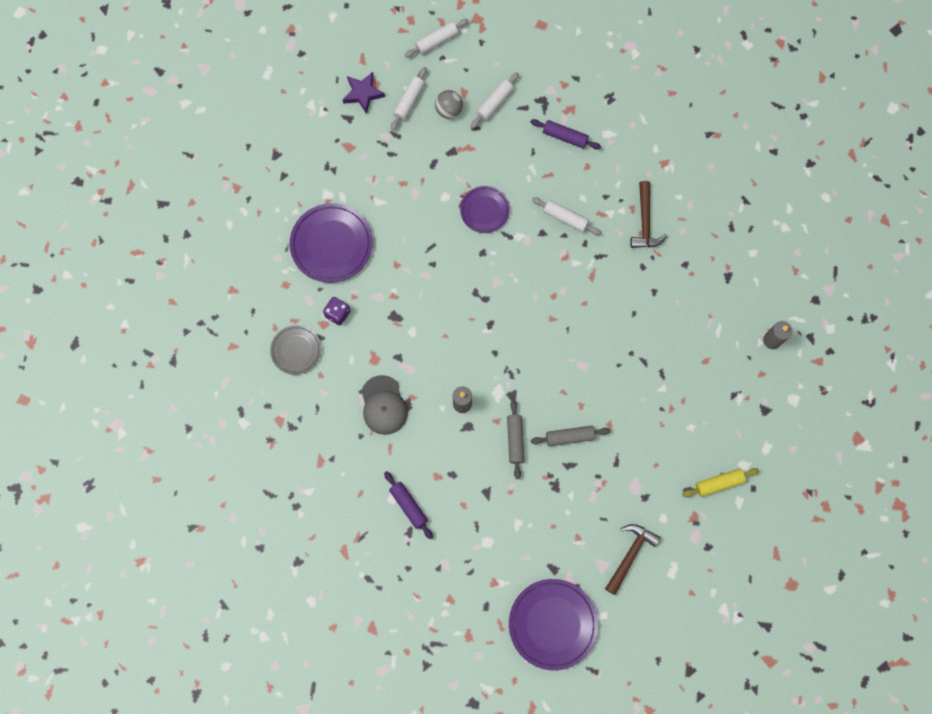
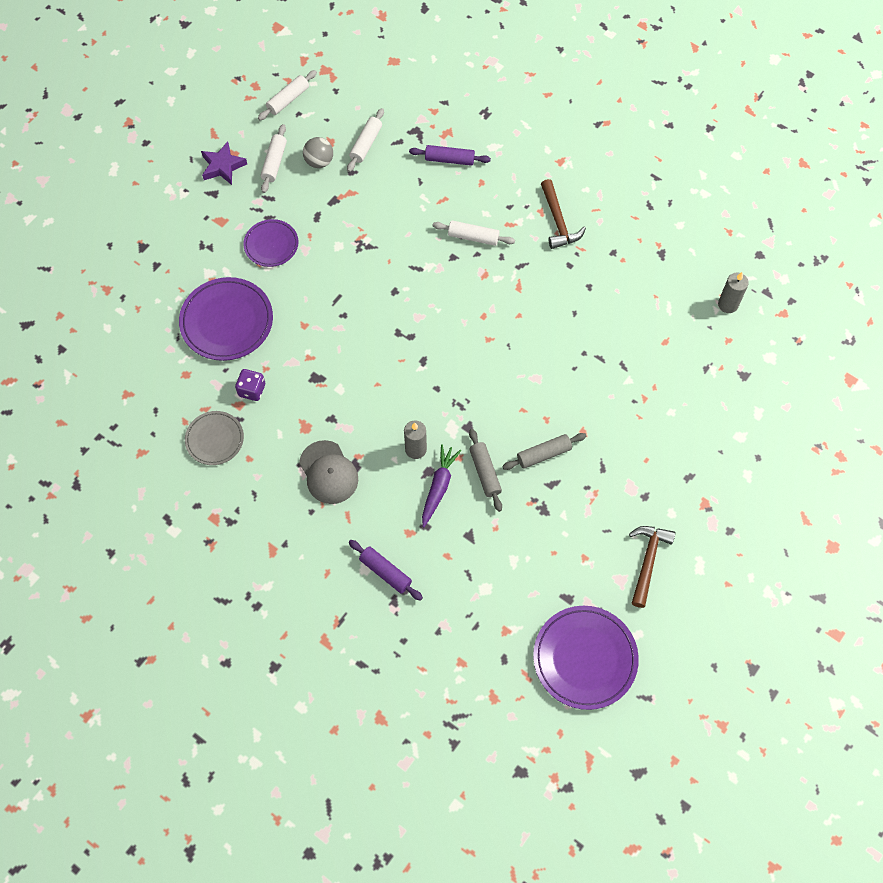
camera: 15 degrees left, 10 degrees down
(472, 442) = (439, 487): none -> purple carrot
(484, 210) = (385, 249): purple plate -> purple plate (271, 245)
(719, 483) = (720, 461): yellow rolling pin -> none

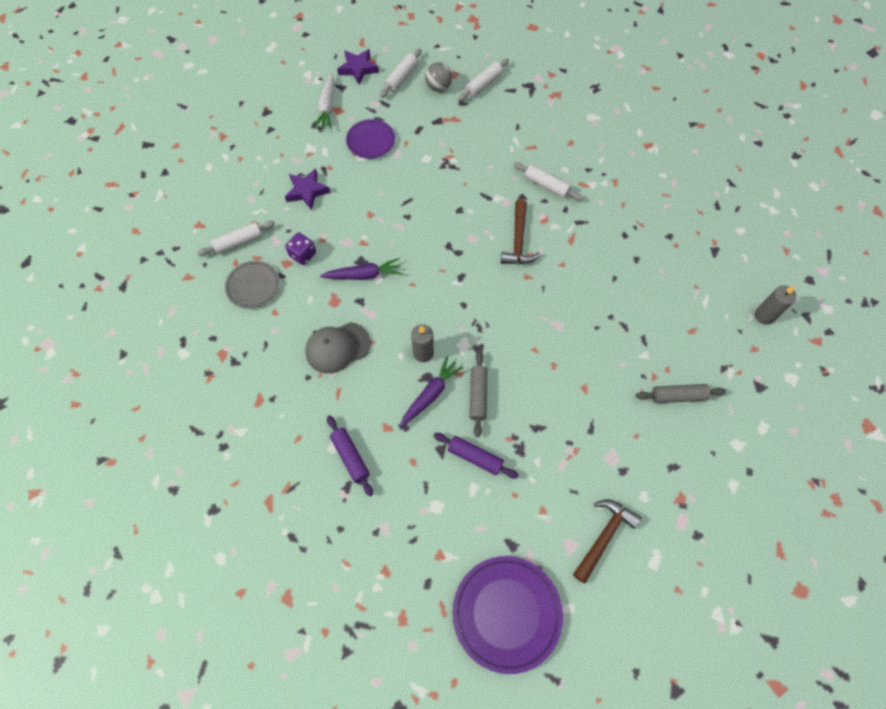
camera: 20 degrees right, 0 degrees up
(207, 220) = (327, 106): none -> white carrot
(227, 321) = (307, 191): purple plate -> purple star
(288, 99) = (433, 33): white rolling pin -> white rolling pin (238, 242)
(324, 390) = (364, 275): none -> purple carrot
(328, 472) = (337, 347): grey cap -> grey cap turned 75 degrees clockwise
(449, 159) = (550, 116): purple rolling pin -> purple rolling pin (475, 457)
(544, 454) = (539, 397): grey rolling pin -> grey rolling pin (678, 396)
(558, 221) = (628, 194): brown hammer -> brown hammer (518, 240)

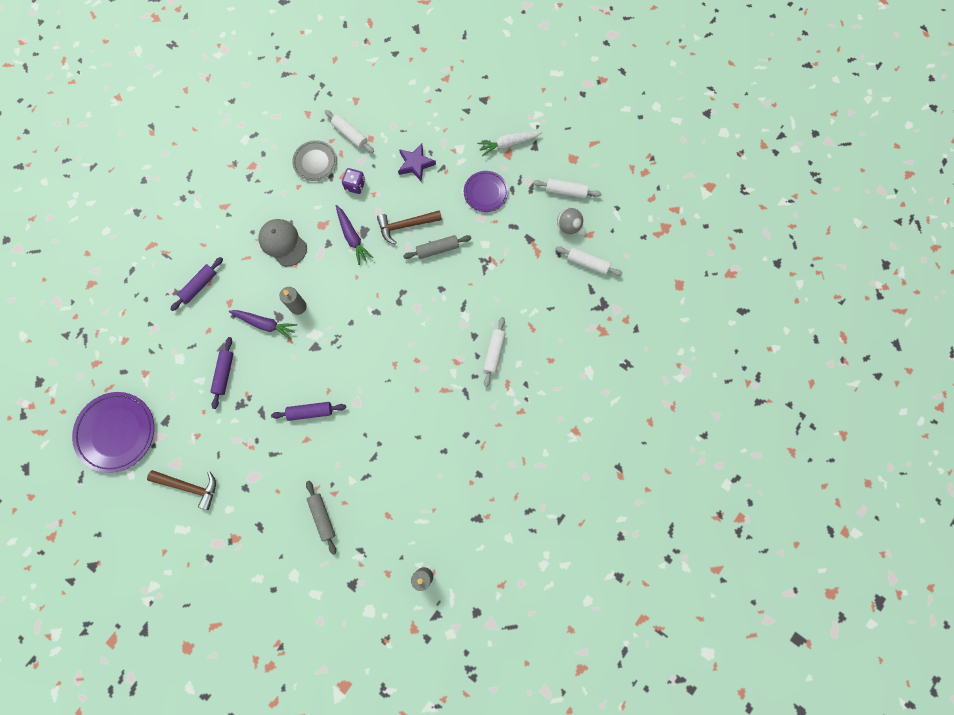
camera: 70 degrees right, 10 degrees up
(358, 69) = (561, 152): purple star -> none
(478, 395) = (275, 359): grey rolling pin -> grey rolling pin (437, 249)
(518, 240) = (427, 346): brown hammer -> brown hammer (406, 225)
(553, 375) = (310, 412): none -> purple rolling pin

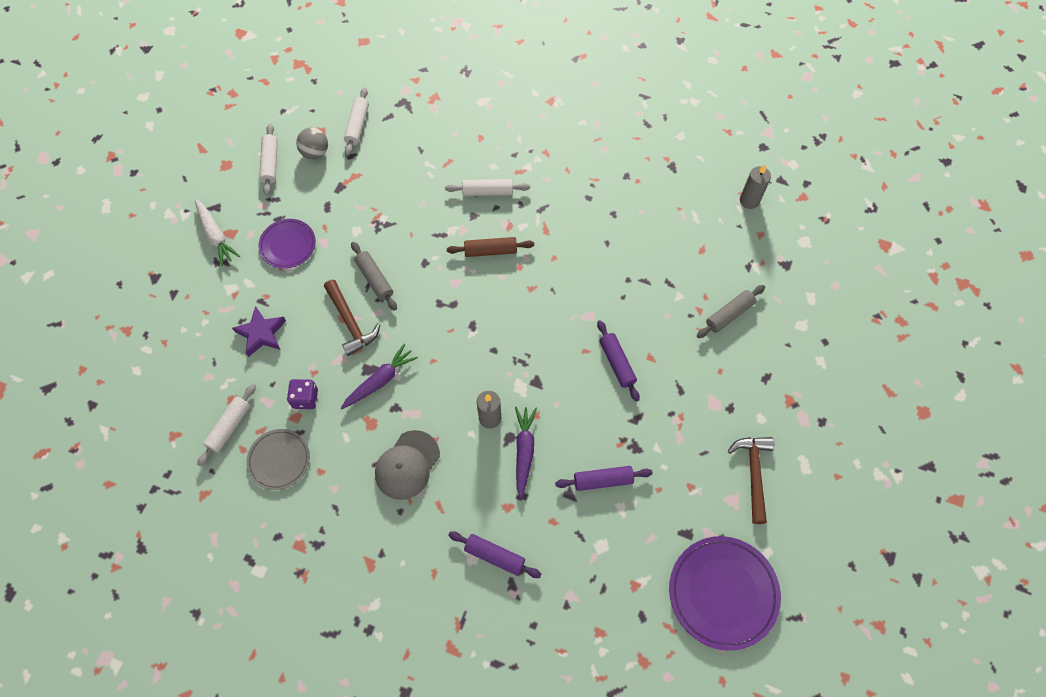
camera: 105 degrees left, 10 degrees down
(437, 341) = (490, 251): none -> brown rolling pin

